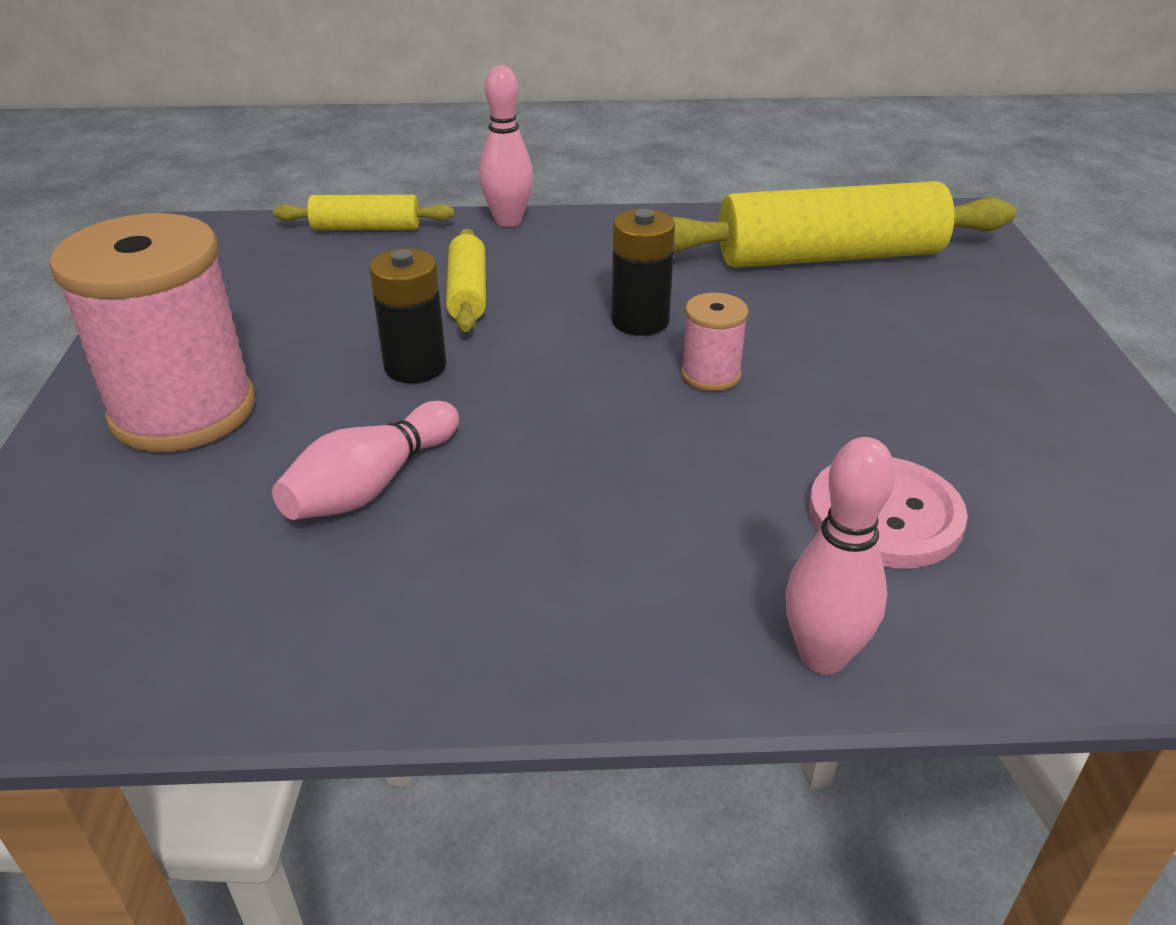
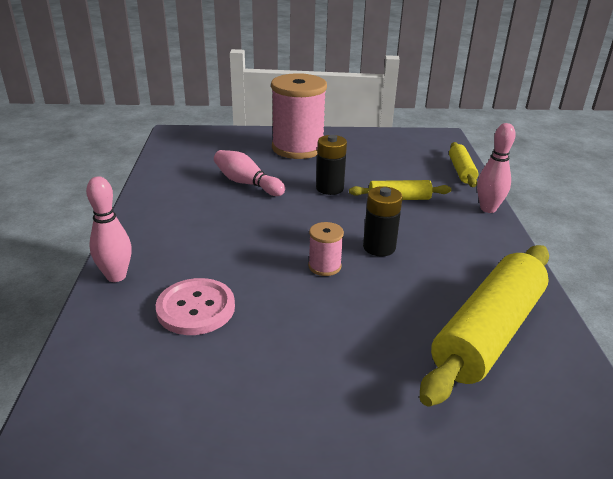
camera: 90 degrees right, 5 degrees down
(829, 256) = (488, 333): yellow rolling pin -> yellow rolling pin turned 45 degrees clockwise

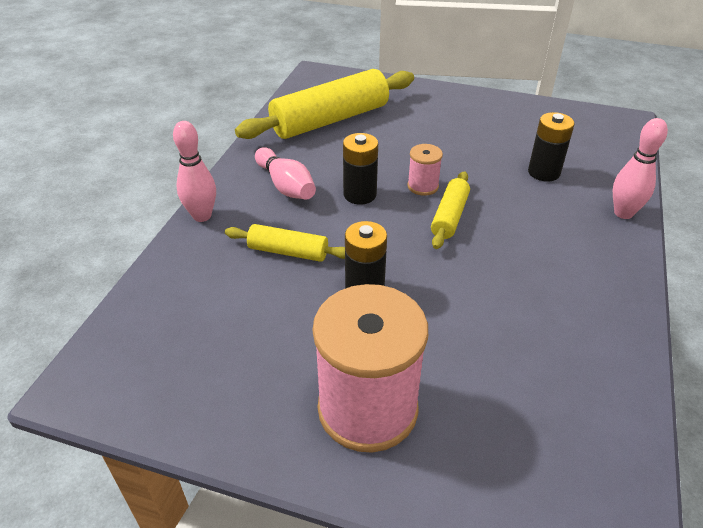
camera: 160 degrees left, 10 degrees up
(196, 308) = (544, 172): pink button -> black battery
(247, 183) = (479, 325): pink bowling pin -> pink bowling pin (286, 186)
(461, 171) = (157, 284): yellow rolling pin -> yellow rolling pin (449, 216)

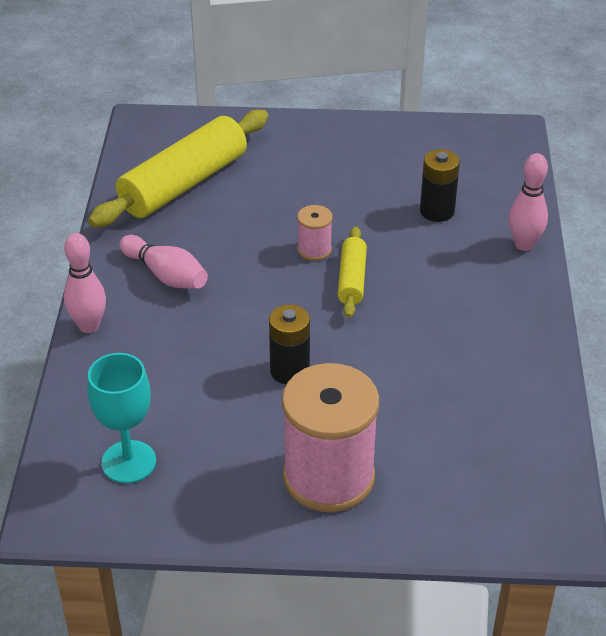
camera: 15 degrees left, 0 degrees up
(176, 347) = (128, 462): none -> turquoise goblet
(288, 252) = (198, 348): yellow rolling pin -> none
(360, 194) = (250, 271): black battery -> none

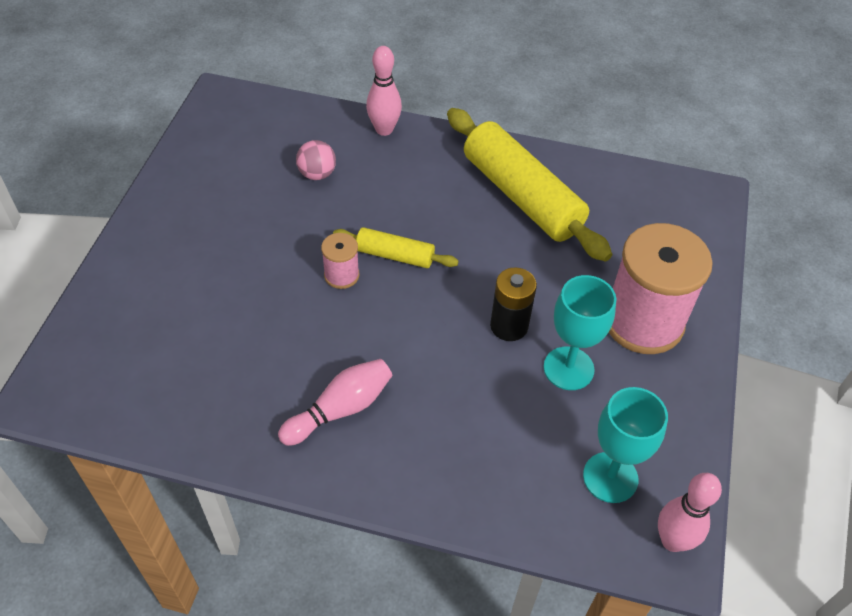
camera: 80 degrees left, 10 degrees up
(89, 326) = (404, 495): pink bowling pin -> pink bowling pin (672, 541)
(184, 183) = (186, 371): yellow rolling pin -> yellow rolling pin (521, 196)
(249, 420) = (568, 368): none -> turquoise goblet
(437, 211) = (317, 174): black battery -> pink ball

